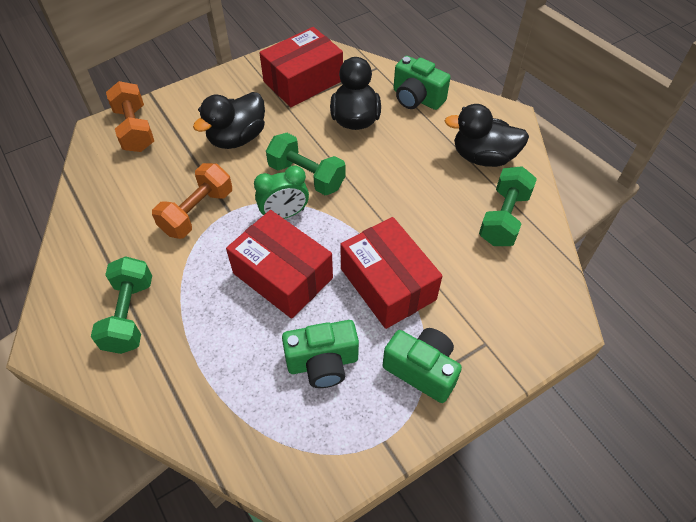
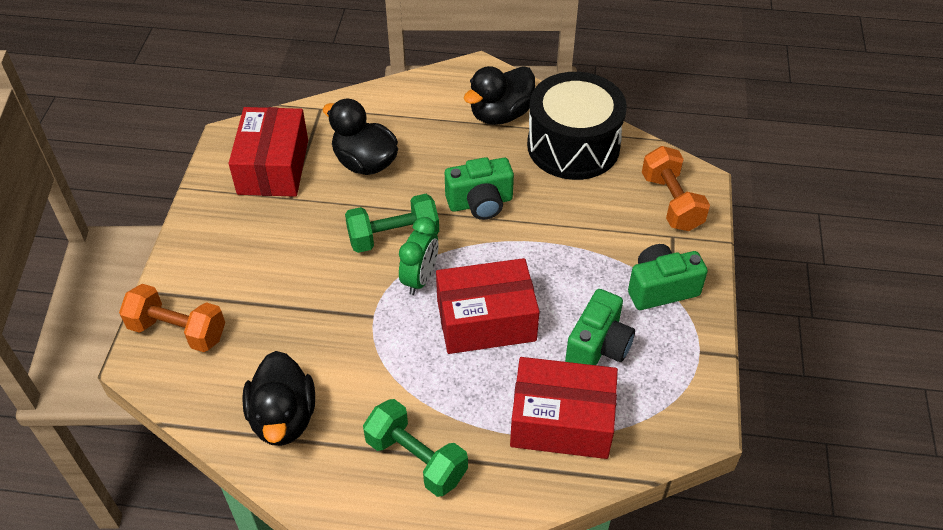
camera: 50 degrees left, 5 degrees down
(197, 212) = (348, 340): orange dumbbell -> orange dumbbell (671, 202)
(237, 138) = (288, 258): black duck -> black duck (283, 418)
(388, 284) = (564, 257): red box -> red box (561, 421)
(416, 98) = (390, 108): green camera -> green camera (480, 203)
(504, 218) = (573, 146): green dumbbell -> black drum

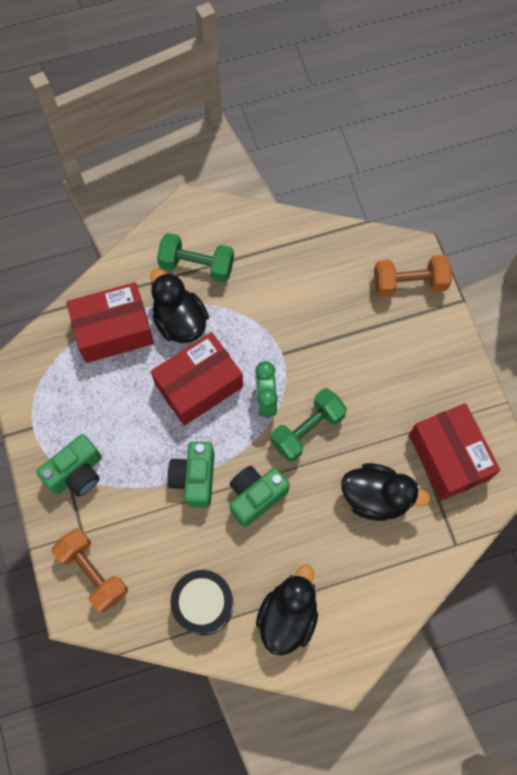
camera: 155 degrees right, 20 degrees up
(283, 418) = (296, 256): black duck -> black duck (180, 321)
(573, 146) = (203, 604): black drum -> black drum, size x0.65
(598, 346) = (108, 399): green camera -> green camera (194, 478)

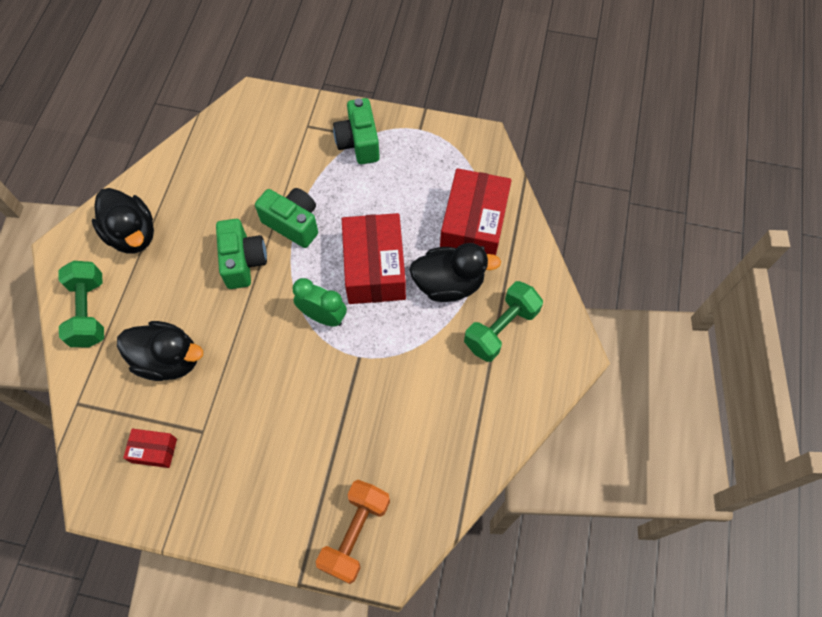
camera: 120 degrees right, 5 degrees down
(93, 572) = (271, 120): orange dumbbell -> none
(203, 604) = (189, 181): black drum -> none
(307, 429) = (271, 336): green dumbbell -> green dumbbell (89, 312)
(376, 497) = (169, 360): black duck -> black duck turned 120 degrees counterclockwise
(448, 457) = (154, 450): red box -> red box, size x0.48

